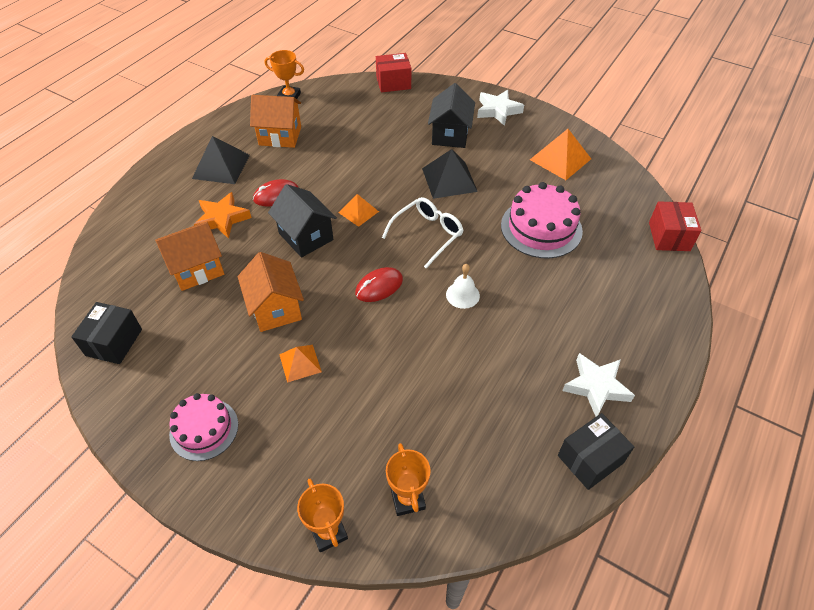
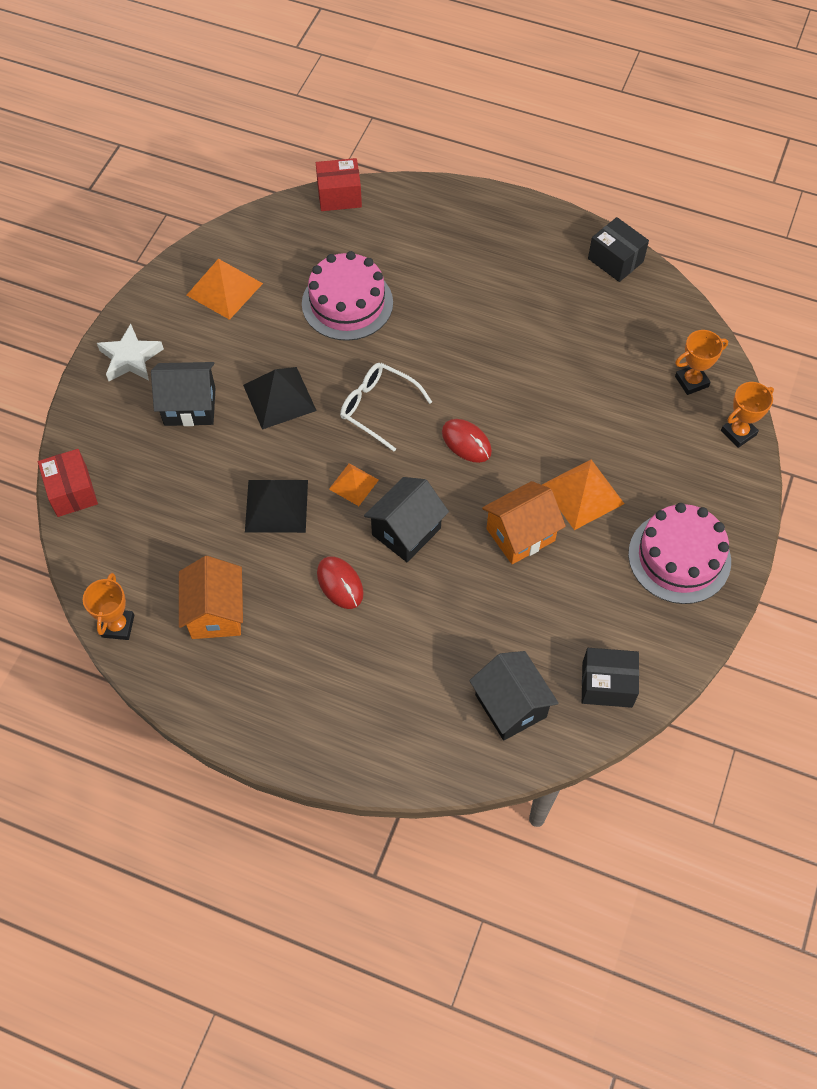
camera: 100 degrees left, 10 degrees up
(132, 276) = (510, 705): none -> black house
(197, 269) = (483, 635): orange house -> none
(204, 429) = (679, 557): pink cake -> pink cake, size x1.52
(221, 166) = (293, 671): black pyramid -> black pyramid (276, 506)
(222, 219) = (394, 635): orange star -> none
(300, 363) = (582, 494): orange pyramid -> orange pyramid, size x1.65
(462, 295) = (460, 365): white bell -> none
(596, 386) = (542, 256): white star -> none

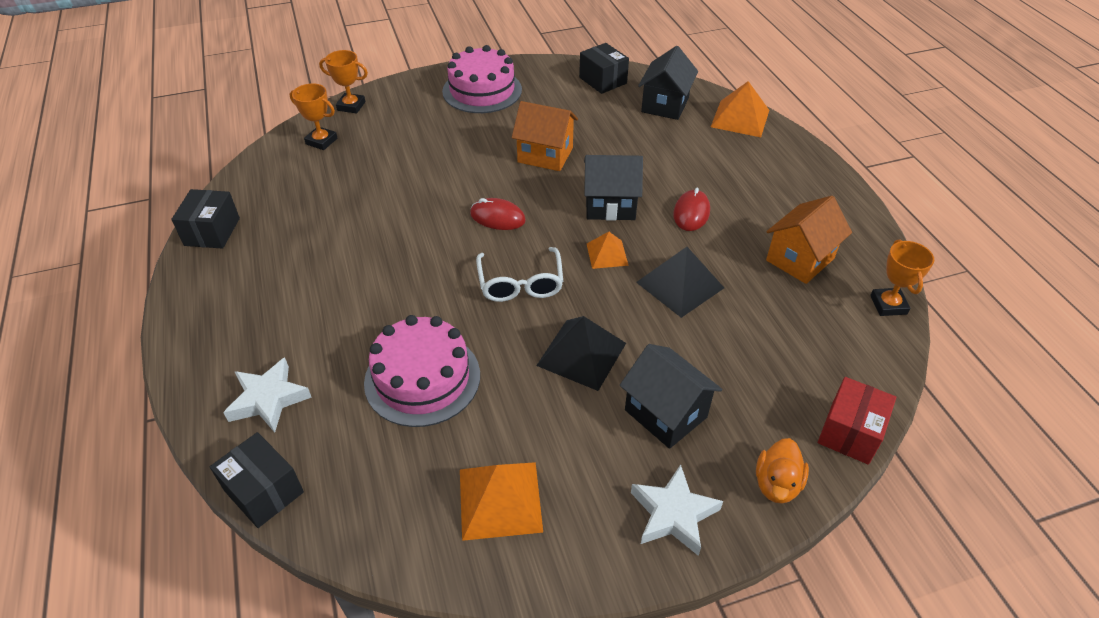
camera: 130 degrees left, 15 degrees down
(90, 421) = (777, 484): none -> orange duck
(118, 626) = (888, 305): orange trophy -> orange trophy turned 60 degrees counterclockwise
(339, 196) = (264, 491): red box -> black box
(407, 224) = (268, 399): none -> white star
(466, 442) = (497, 217): red mouse -> red mouse turned 75 degrees counterclockwise
(582, 494) = (479, 145): orange pyramid -> orange pyramid (740, 118)

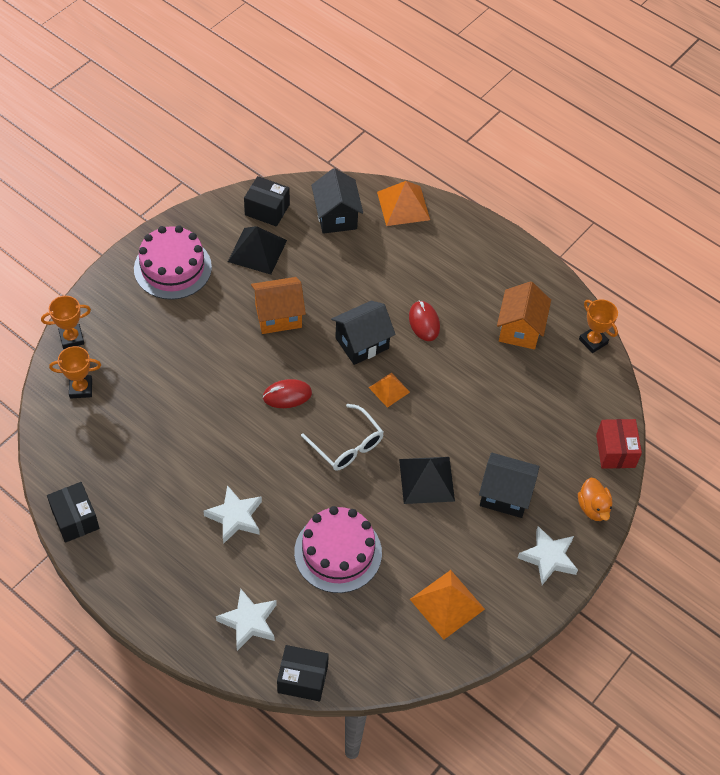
camera: 35 degrees left, 10 degrees up
(351, 296) = (235, 517): none -> white star
(680, 285) = (455, 391): black pyramid -> black pyramid (257, 250)

